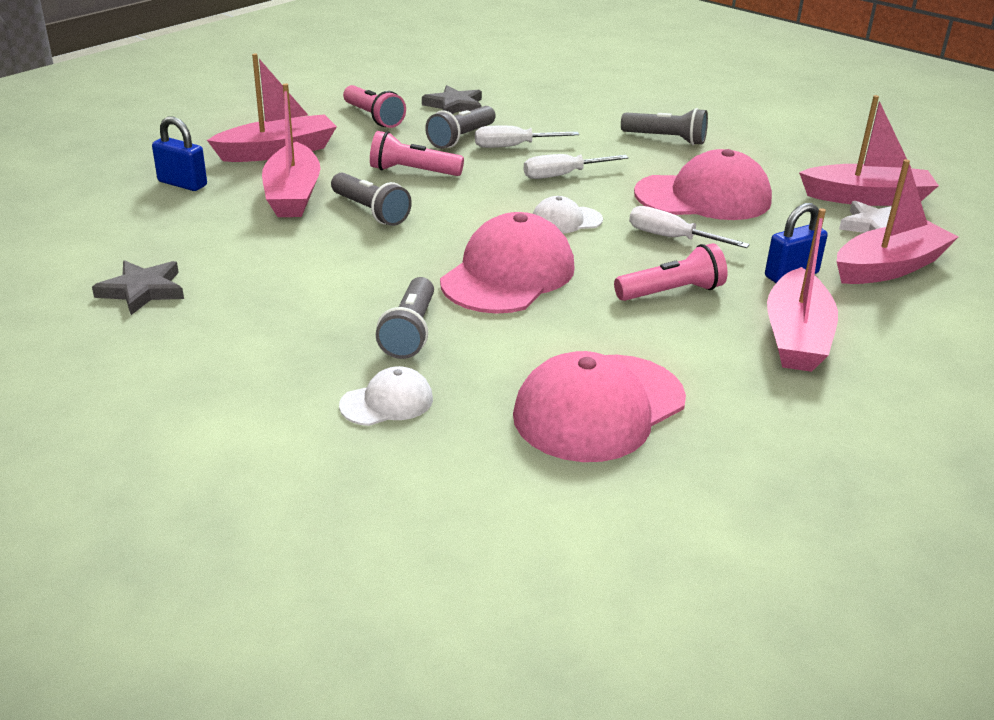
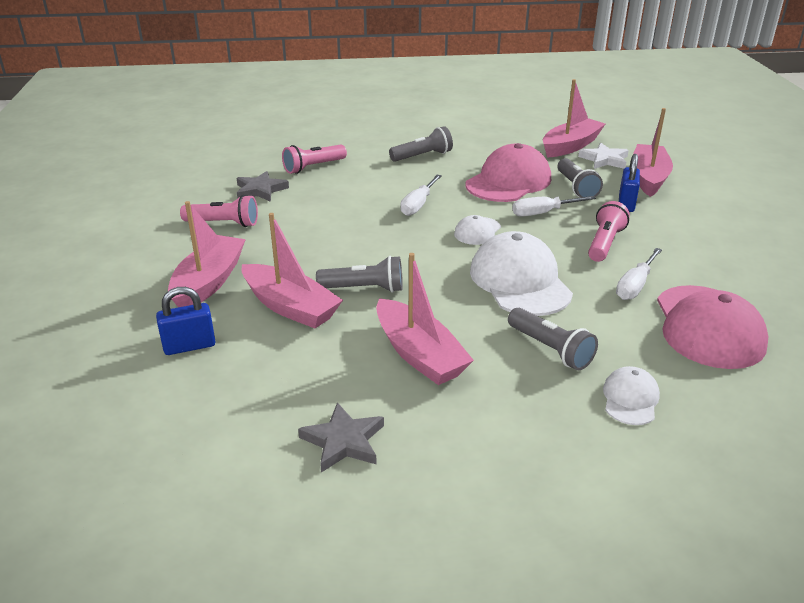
camera: 45 degrees left, 0 degrees up
(412, 171) = (331, 248): pink flashlight -> pink flashlight (313, 167)
(461, 138) = (312, 210): grey flashlight -> grey flashlight (576, 188)
(508, 274) = (520, 281): pink cap -> white cap
(512, 146) = (353, 200): white screwdriver -> white screwdriver (635, 286)
(796, 337) = (691, 235): pink boat -> pink boat (419, 354)

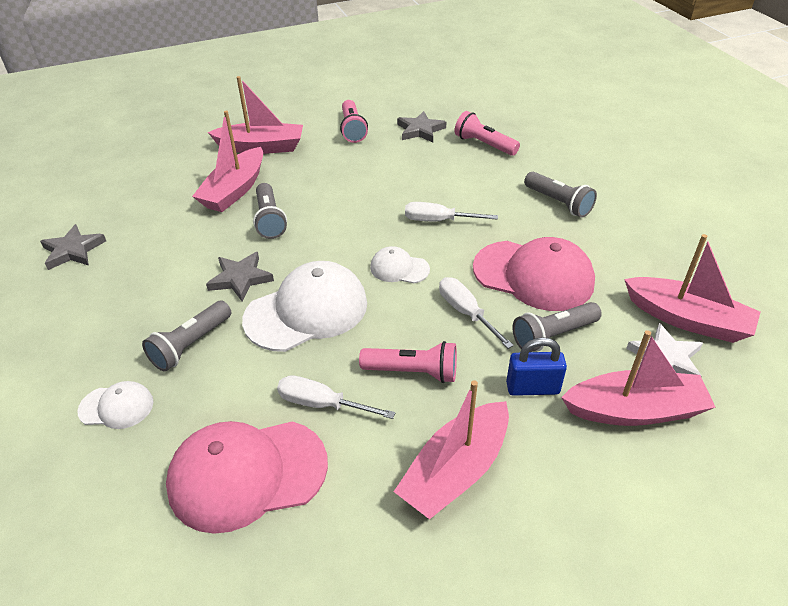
camera: 75 degrees right, 10 degrees up
(189, 346) = (179, 162): blue padlock -> none
(419, 354) = (177, 266): pink boat -> pink boat (455, 471)
(457, 314) = (240, 278): none -> grey star

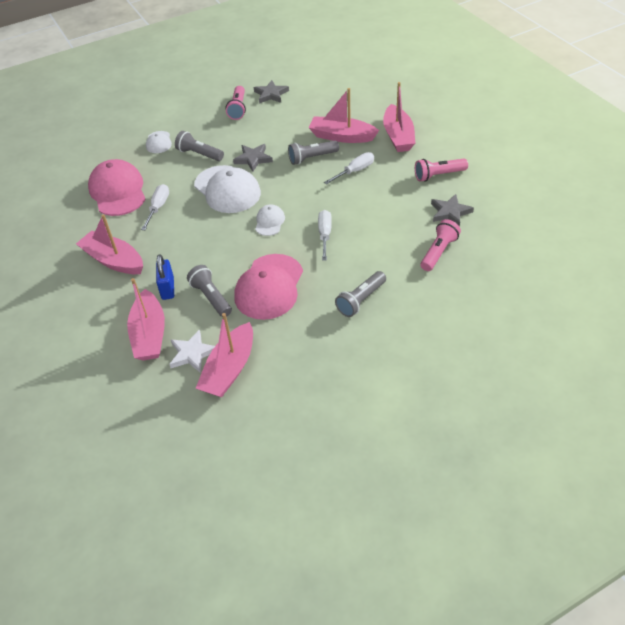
camera: 85 degrees right, 5 degrees up
(413, 372) = (180, 238): pink flashlight -> pink flashlight (238, 109)
(465, 312) = (230, 256): white screwdriver -> white screwdriver (355, 171)

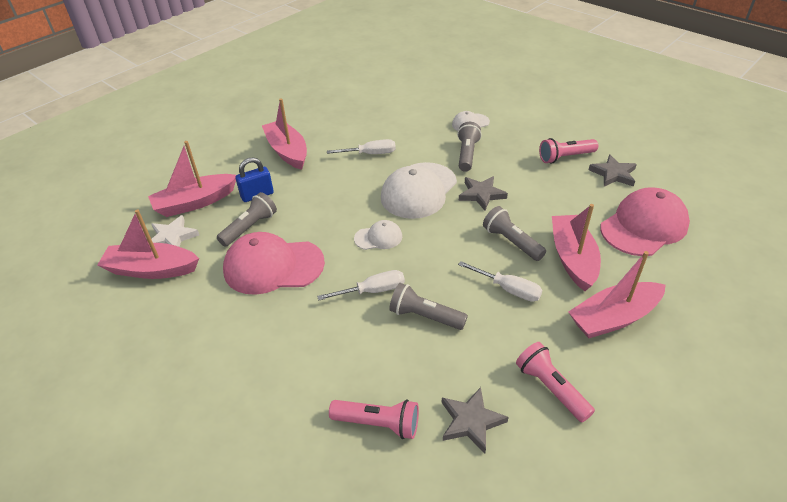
camera: 70 degrees right, 5 degrees down
(114, 260) = (287, 151): pink boat -> pink boat turned 45 degrees counterclockwise
(118, 191) = (383, 123): pink cap -> pink cap (644, 226)
(361, 300) = (266, 354): grey flashlight -> grey flashlight (425, 316)

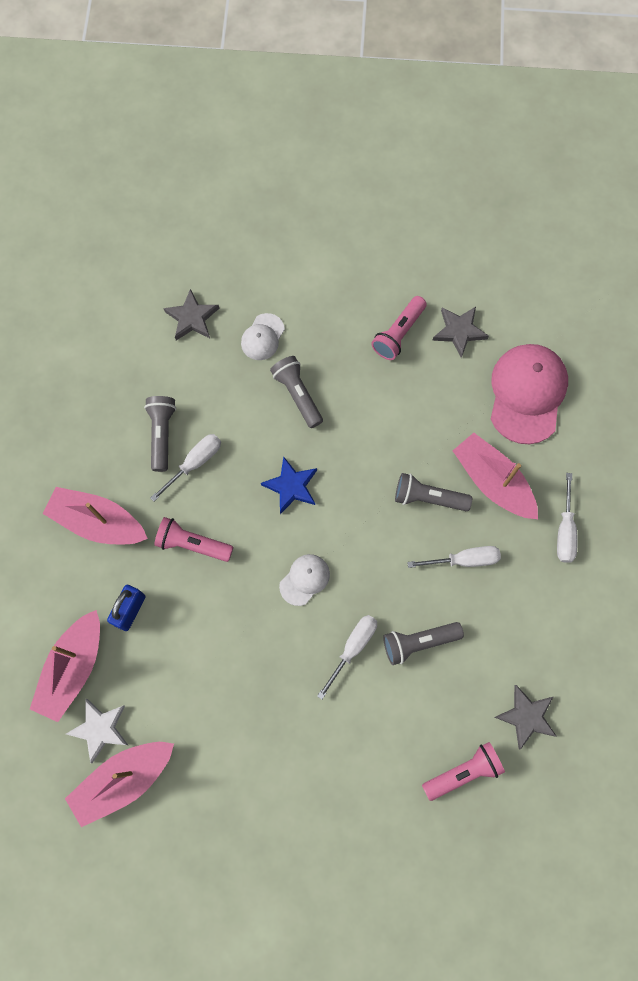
camera: 40 degrees left, 30 degrees up
(250, 227) = (167, 658): grey flashlight -> grey flashlight (162, 434)
(273, 266) = (237, 688): pink cap -> none
(418, 190) = (291, 486): white cap -> blue star
(481, 194) = (356, 449): grey star -> grey star (192, 318)
(550, 388) = (561, 641): pink flashlight -> pink flashlight (192, 544)
(614, 318) = (564, 531): pink boat -> white screwdriver

